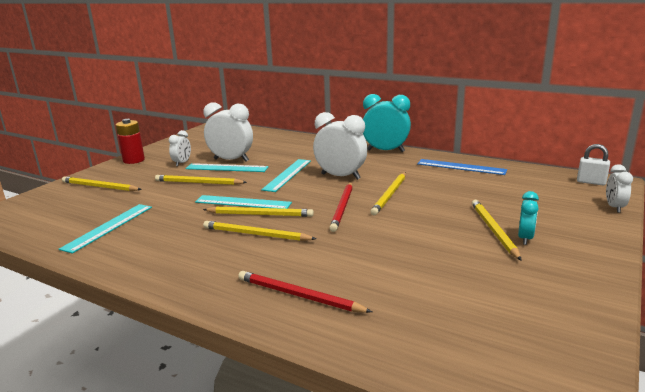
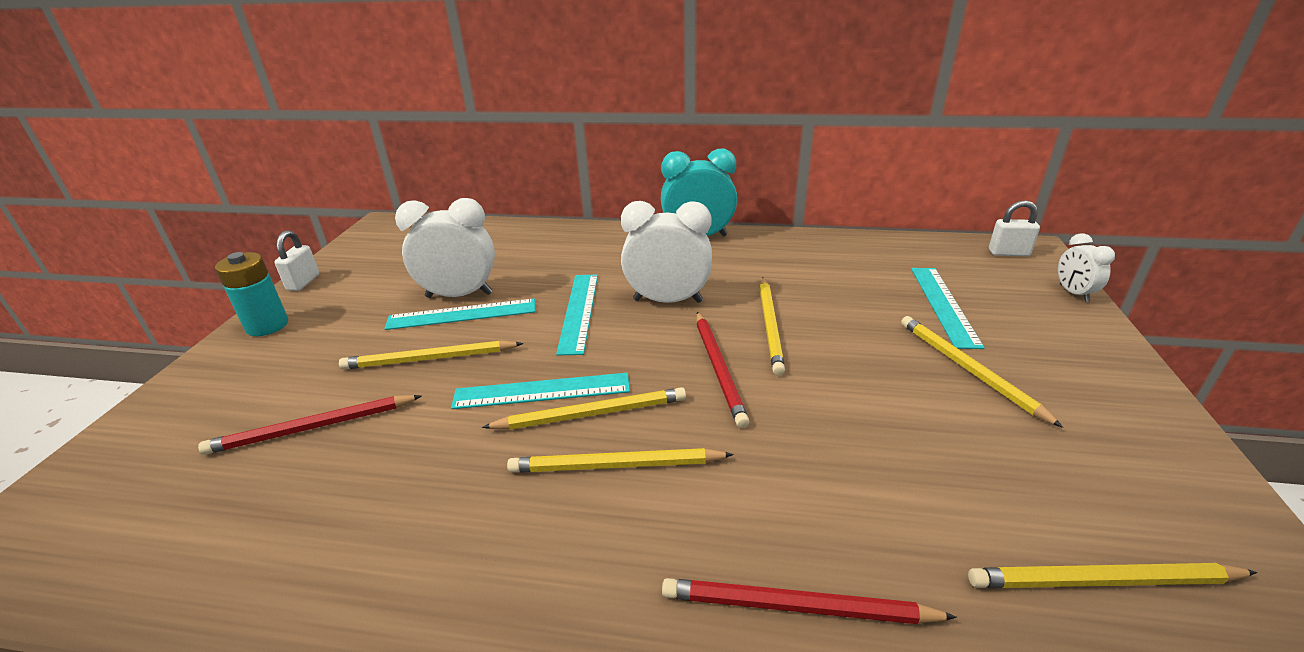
camera: 20 degrees left, 10 degrees up
(100, 187) = (227, 407): yellow pencil -> yellow pencil (1102, 581)
(108, 227) = (304, 516): turquoise ruler -> turquoise ruler (943, 305)
(130, 199) = (312, 428): none -> red pencil
(134, 160) = (267, 326): red battery -> turquoise battery
(160, 146) = (303, 282): none -> white padlock
(182, 163) = (370, 317): white clock -> none
(461, 167) = (826, 252): blue ruler -> none
(525, 238) = (1021, 377): turquoise clock -> none

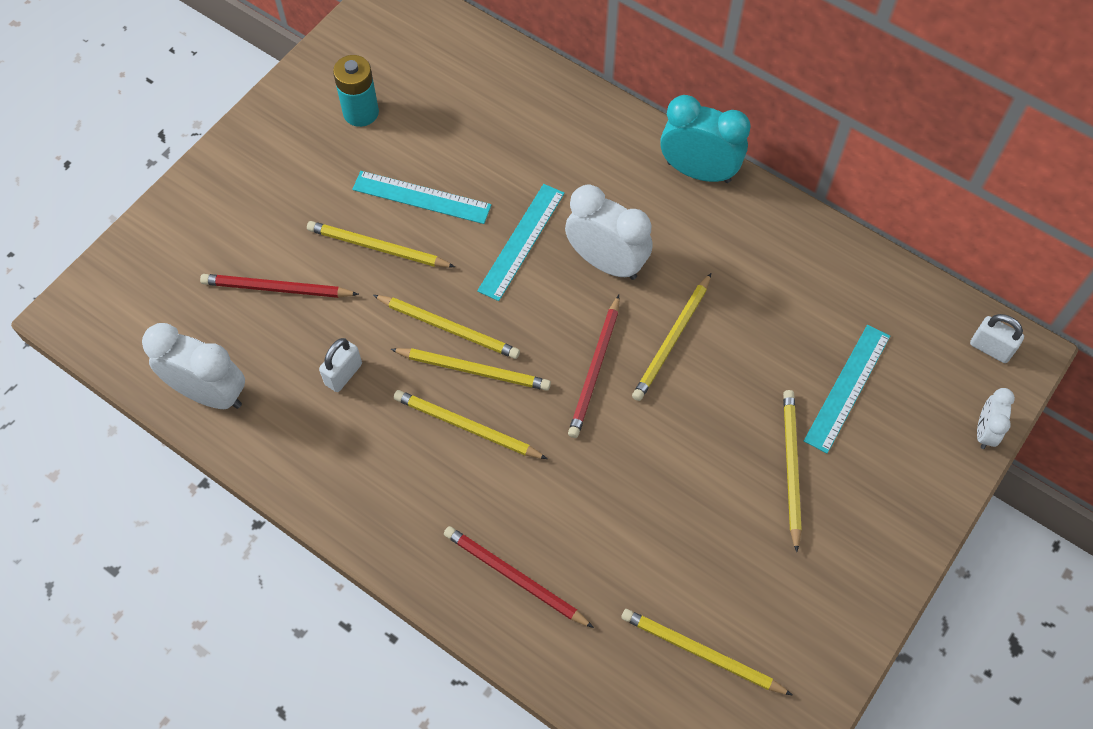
camera: 25 degrees right, 30 degrees up
(267, 326) = (259, 137): turquoise battery -> turquoise battery (361, 112)
(303, 282) = (298, 78): white padlock -> white padlock (343, 374)
(459, 295) = (428, 166): white clock -> white clock (210, 393)
(542, 391) = (449, 328): turquoise ruler -> yellow pencil

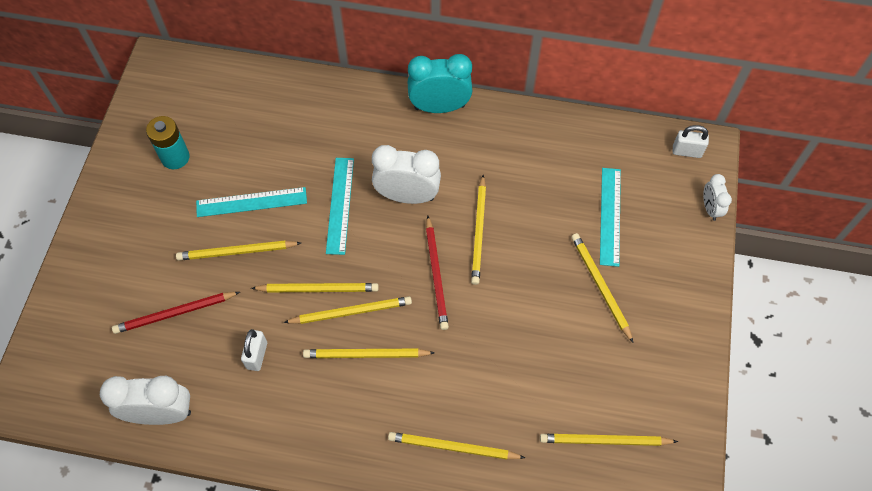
camera: 25 degrees left, 0 degrees up
(514, 577) = (453, 447): red pencil -> yellow pencil

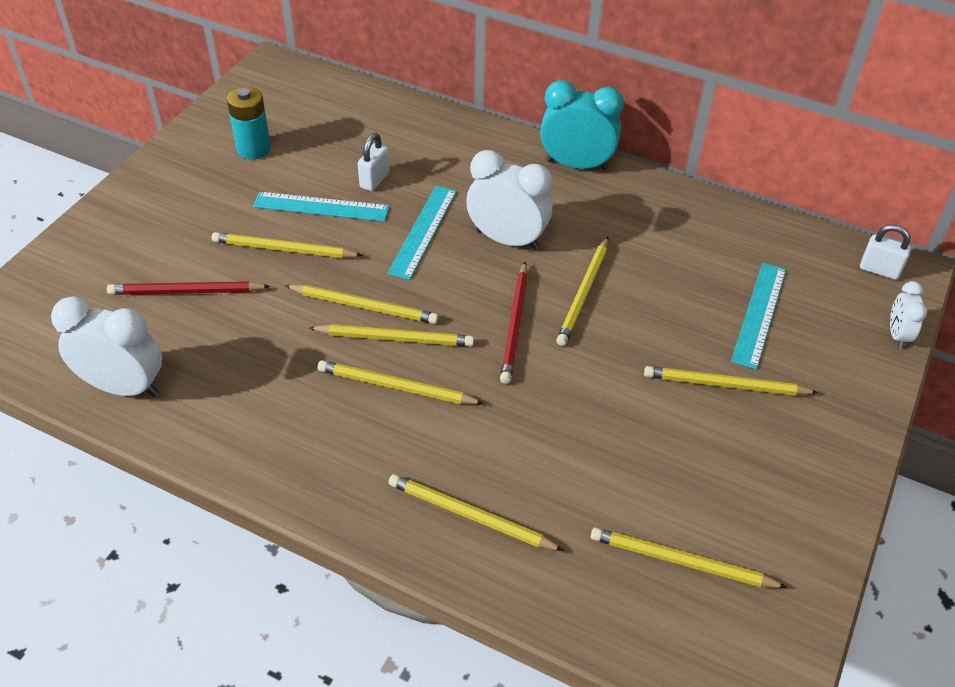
camera: 15 degrees right, 15 degrees down
(257, 355) = (263, 355): white padlock -> white padlock (374, 180)
(600, 286) = (725, 385): yellow pencil -> yellow pencil turned 75 degrees counterclockwise

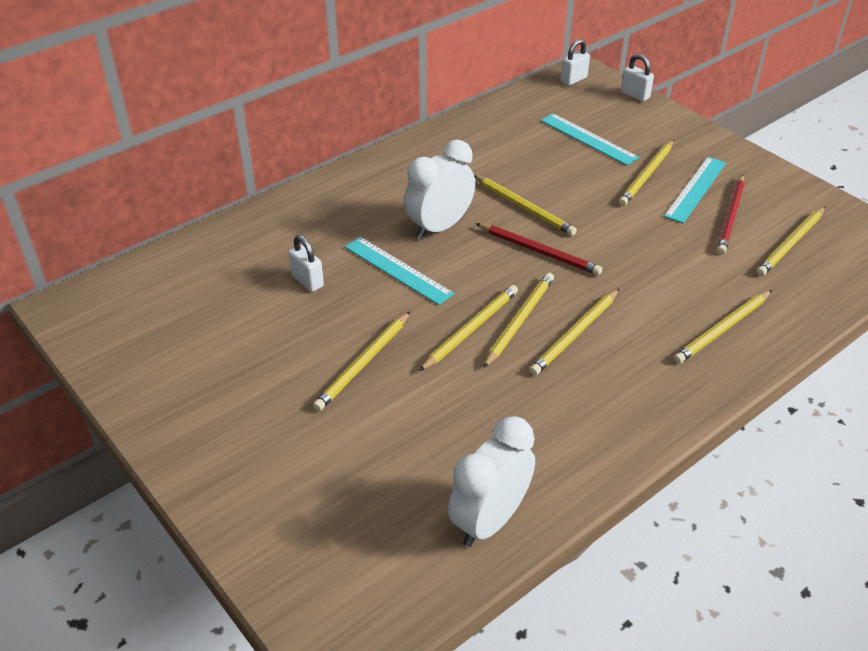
camera: 65 degrees left, 5 degrees down
(186, 292) = (380, 447): red pencil -> red pencil (731, 217)
(254, 149) = (195, 351): turquoise battery -> none
(321, 207) = (320, 324): turquoise ruler -> turquoise ruler (696, 189)
(576, 165) = (374, 166): turquoise clock -> none
(897, 335) = (635, 95): white clock -> white padlock

